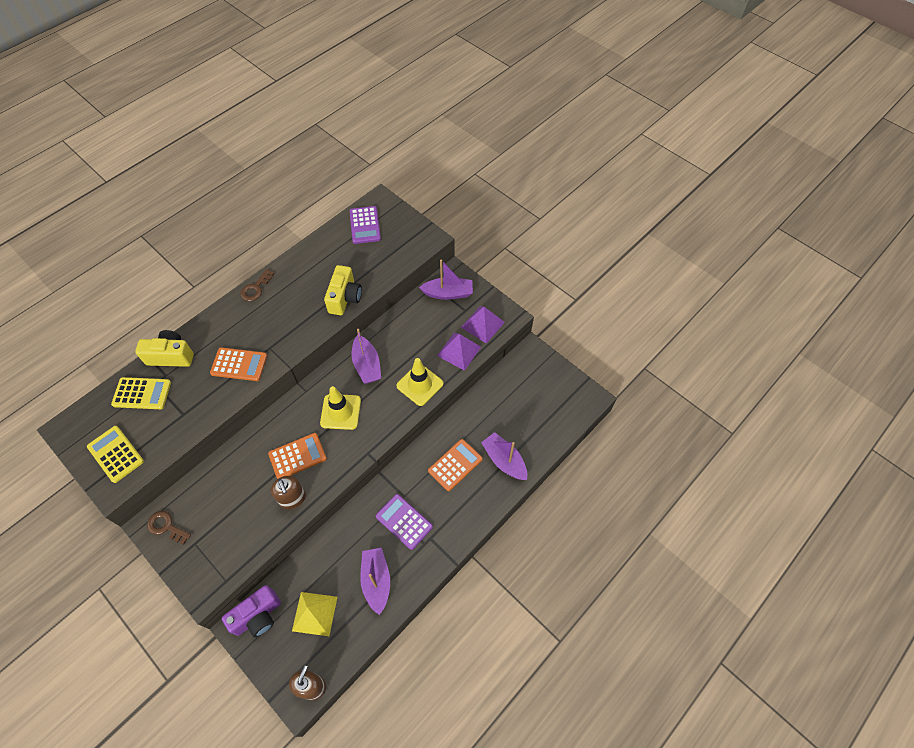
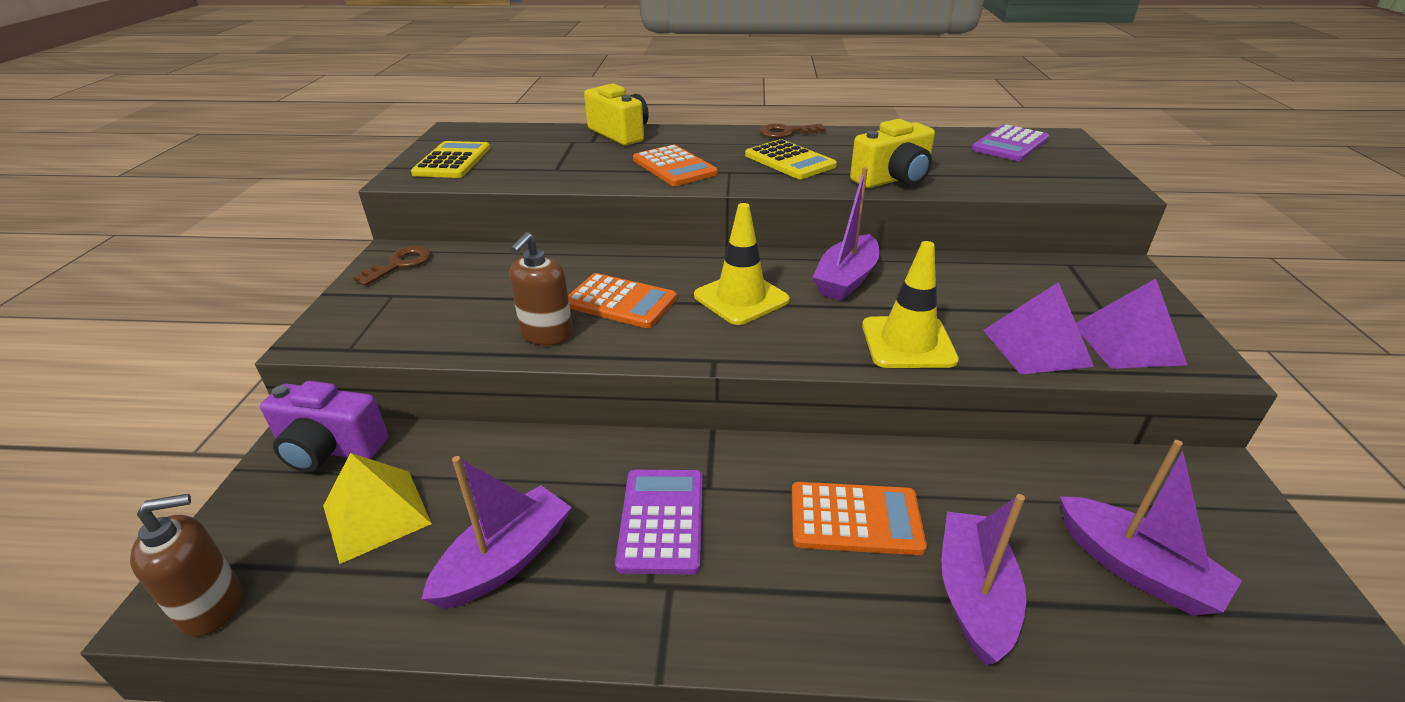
camera: 50 degrees right, 25 degrees down
(142, 393) = (550, 141): yellow calculator -> yellow calculator (789, 161)
(166, 527) = (400, 264): brown key -> brown key turned 45 degrees clockwise
(448, 293) = (1088, 281): purple boat -> purple boat (1136, 569)

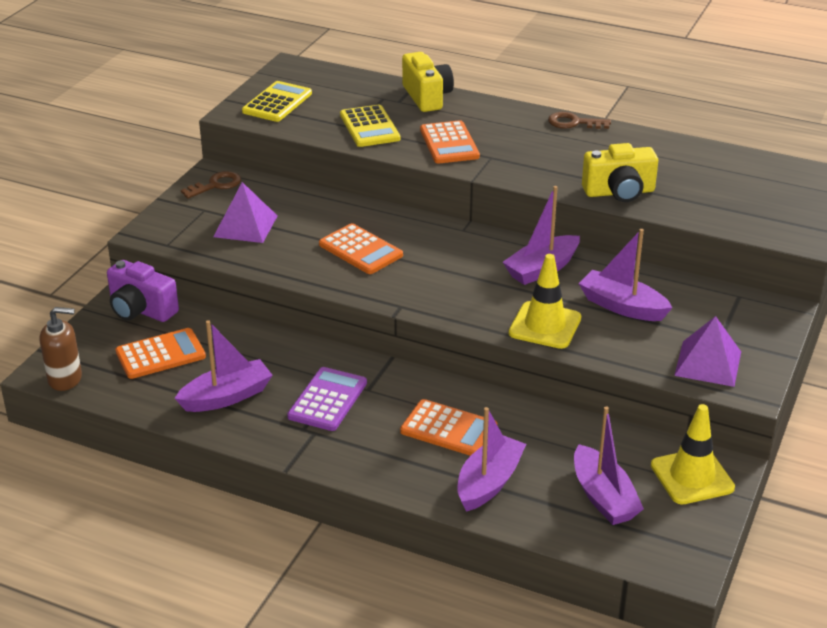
camera: 20 degrees right, 0 degrees up
(376, 514) = (160, 354): yellow pyramid -> orange calculator
(546, 334) = (298, 263): brown soap dispenser -> none
(741, 298) = (450, 266): yellow traffic cone -> yellow traffic cone (692, 477)
(789, 161) = (549, 156): yellow calculator -> yellow calculator (369, 127)
(969, 300) = (622, 306): none -> purple boat
(1010, 144) = (765, 176): purple calculator -> none
(1036, 347) = (636, 350): purple pyramid -> purple pyramid (245, 226)

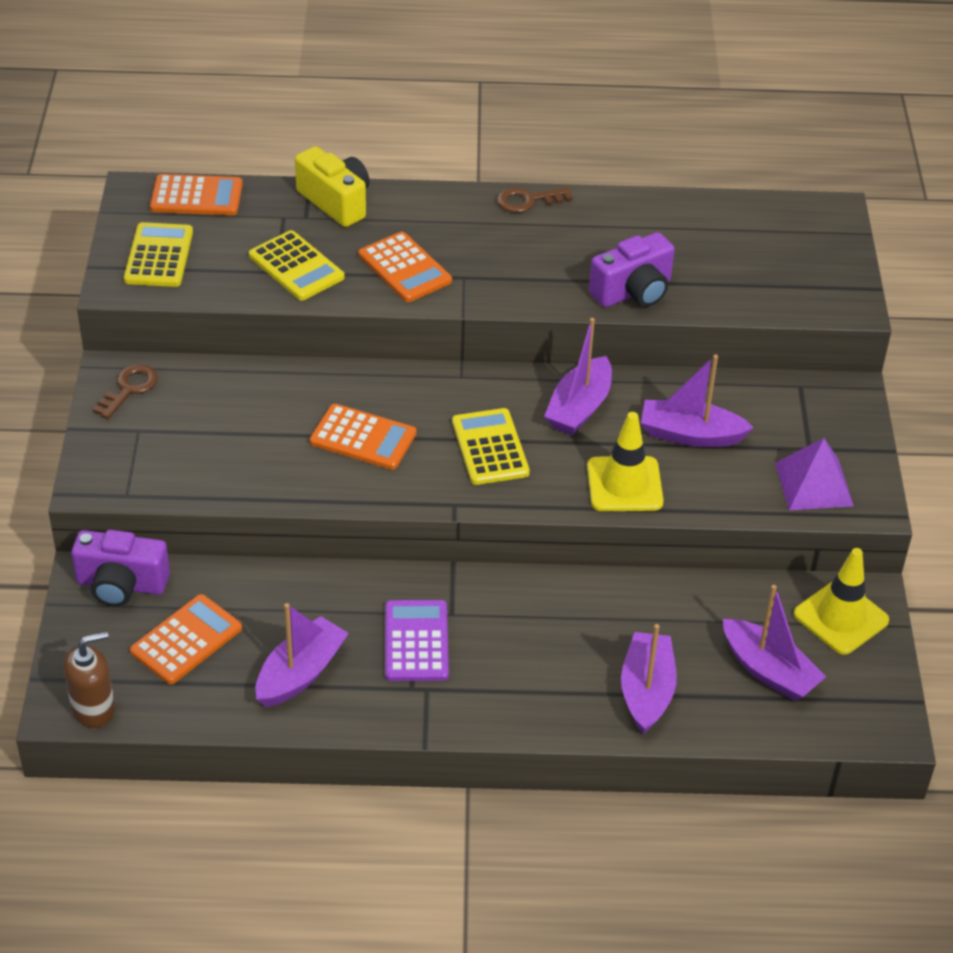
camera: 25 degrees left, 10 degrees up
(245, 226) = (205, 440): purple pyramid -> none
(448, 429) = (568, 638): orange calculator -> orange calculator (196, 196)
(453, 277) = (490, 447): none -> yellow calculator
(619, 192) = (633, 292): yellow camera -> purple camera

